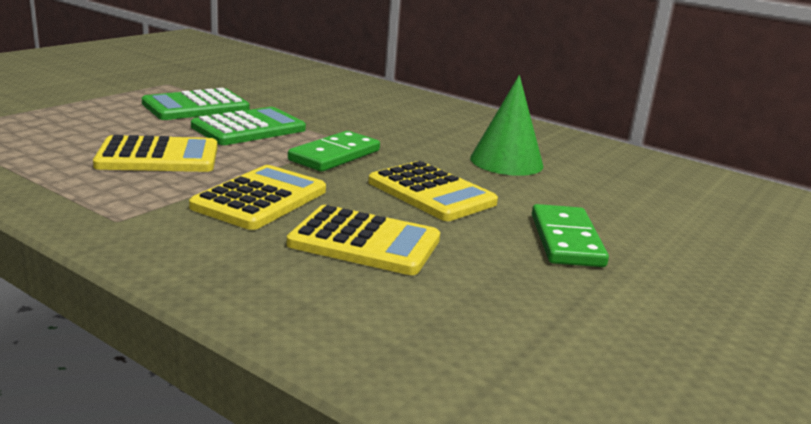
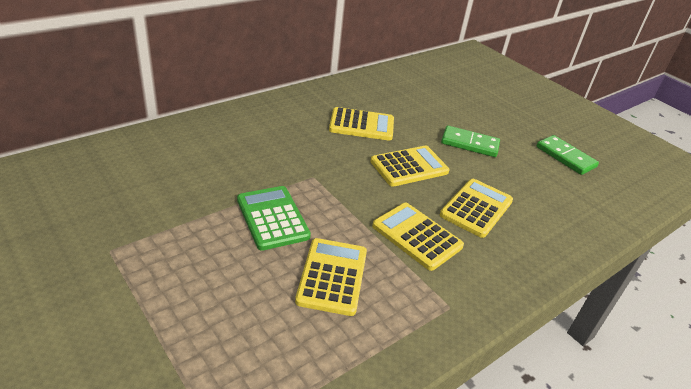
camera: 75 degrees left, 15 degrees up
(196, 106) = (201, 240): green calculator -> none
(334, 155) = (341, 188): green domino -> green domino (565, 157)
(506, 162) = (361, 125): green cone -> yellow calculator

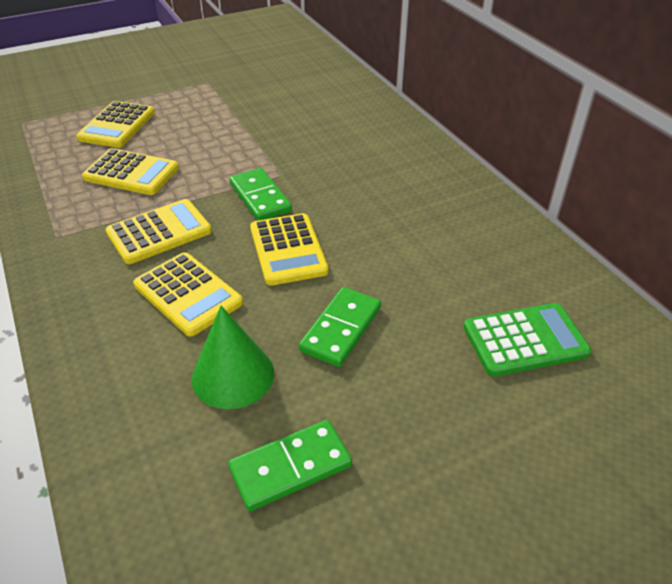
camera: 105 degrees right, 5 degrees up
(272, 218) = (220, 147): green calculator -> green calculator (525, 340)
(350, 185) = (260, 197): none -> green domino
(361, 125) = (391, 222): yellow calculator -> yellow calculator (117, 125)
(527, 180) = (233, 375): none -> green cone

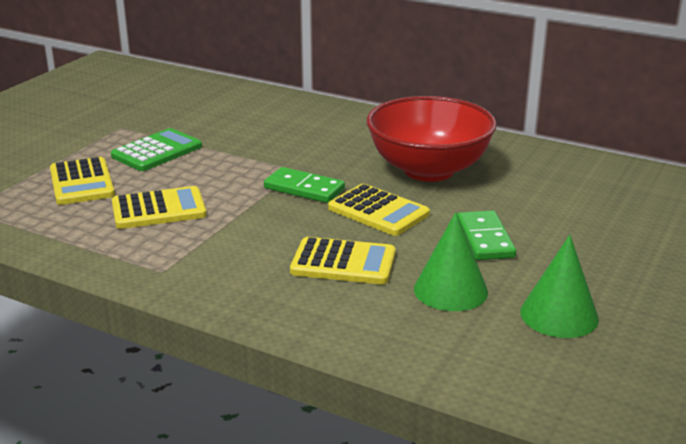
camera: 35 degrees left, 15 degrees down
(159, 232) = (254, 237): yellow calculator -> none
(290, 467) = (559, 315): green domino -> green cone
(391, 221) = (428, 170): none -> red bowl
(525, 340) = (604, 201): green calculator -> green calculator (157, 151)

